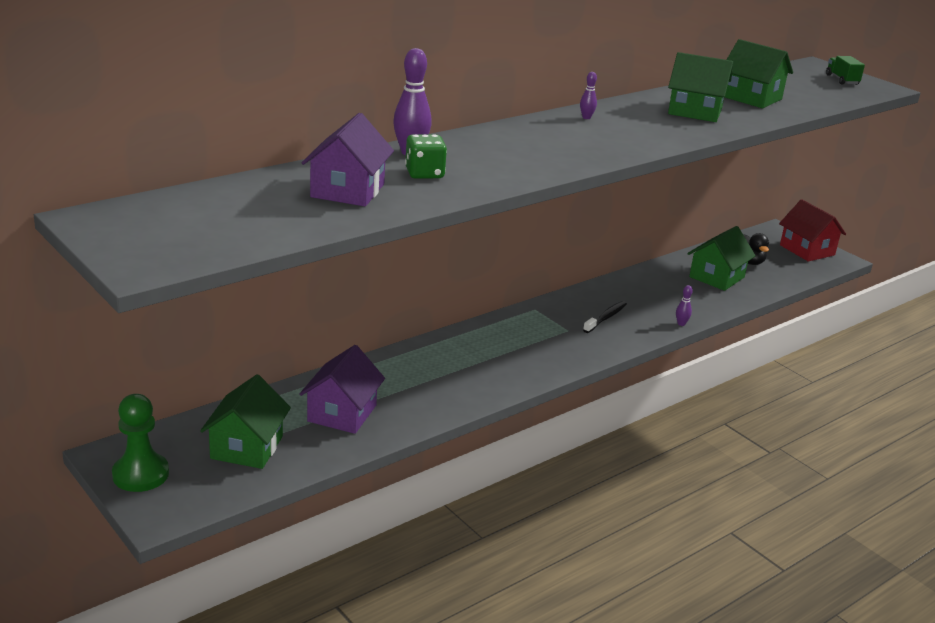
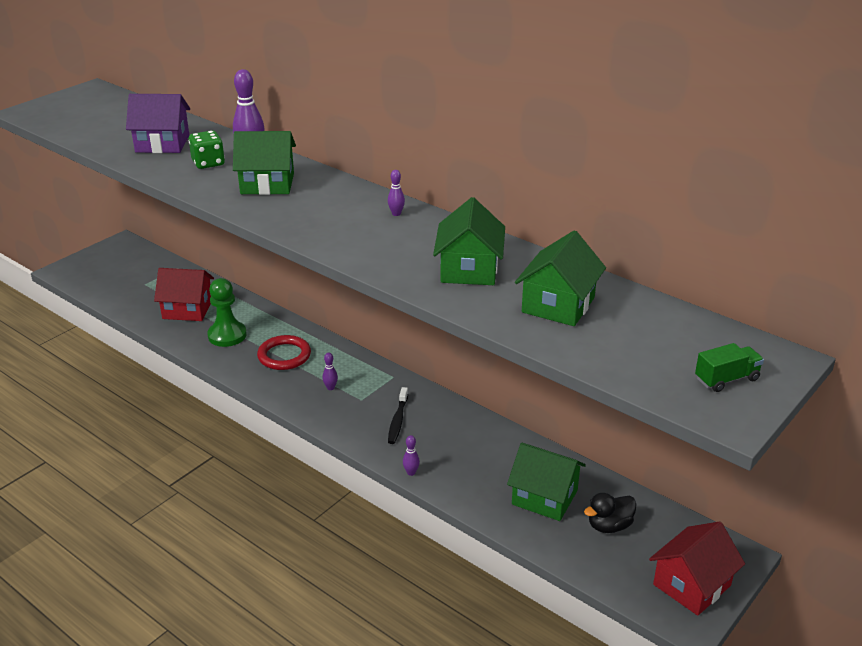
camera: 80 degrees right, 5 degrees up
(140, 474) = (104, 256): green pawn -> green pawn (227, 335)
(247, 447) = (138, 283): green house -> green house (267, 184)
(342, 413) = (188, 309): purple house -> red house
(475, 360) = (284, 356): none -> red ring
(543, 343) = (330, 388): none -> purple bowling pin
(606, 318) = (398, 420): black toothbrush -> black toothbrush turned 75 degrees clockwise

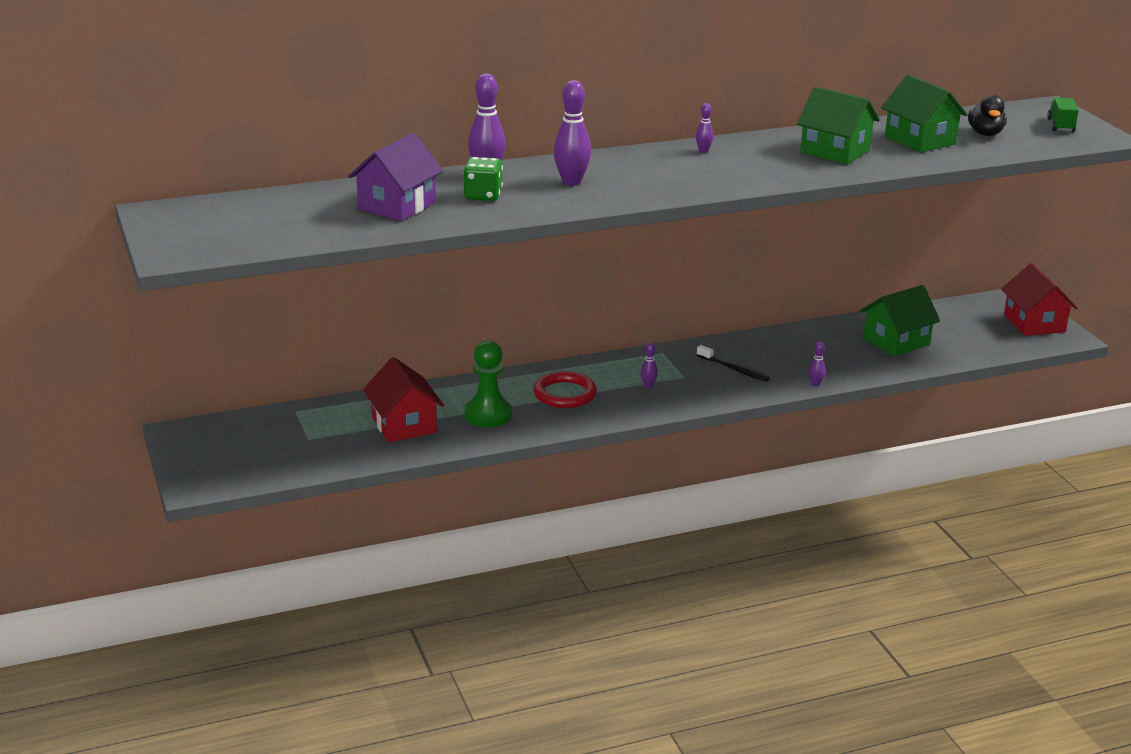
camera: 60 degrees left, 5 degrees down
(188, 309) = (404, 425): red house -> red house turned 60 degrees counterclockwise
(267, 184) = (571, 182): green house -> purple bowling pin
(609, 526) = (950, 329): black duck -> black duck (985, 133)

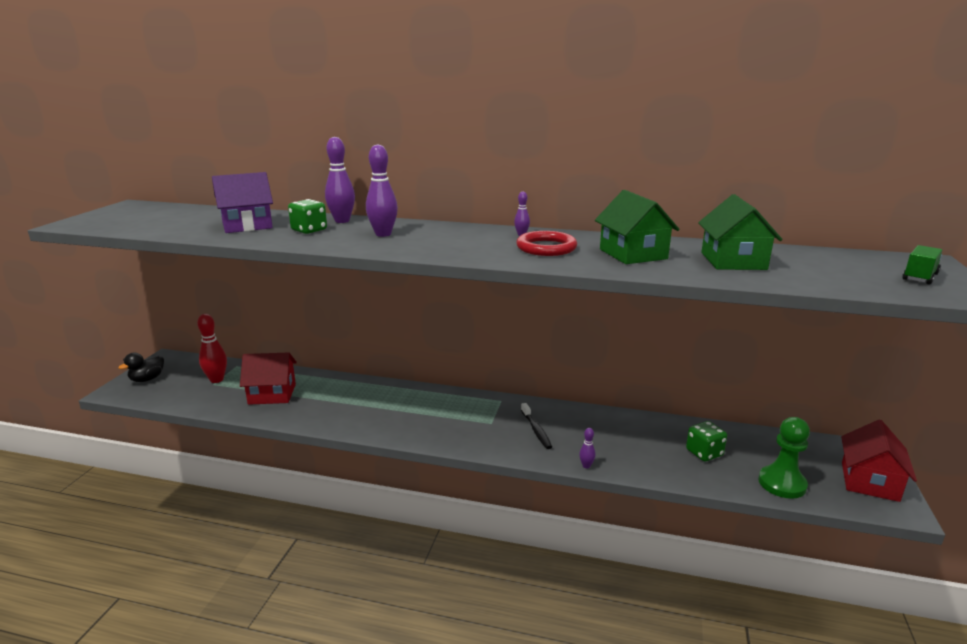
camera: 35 degrees right, 5 degrees down
(303, 433) = (216, 380): none -> red bowling pin
(404, 425) = (272, 394): red house -> red house turned 75 degrees clockwise
(488, 414) = (327, 405): green pawn -> green pawn (782, 483)
(565, 394) = (394, 408): red ring -> red ring (546, 248)
(648, 385) = (457, 421): purple bowling pin -> none
(896, 341) = (704, 453): green house -> green dice
(985, 133) = (815, 268): black duck -> black duck (147, 379)

